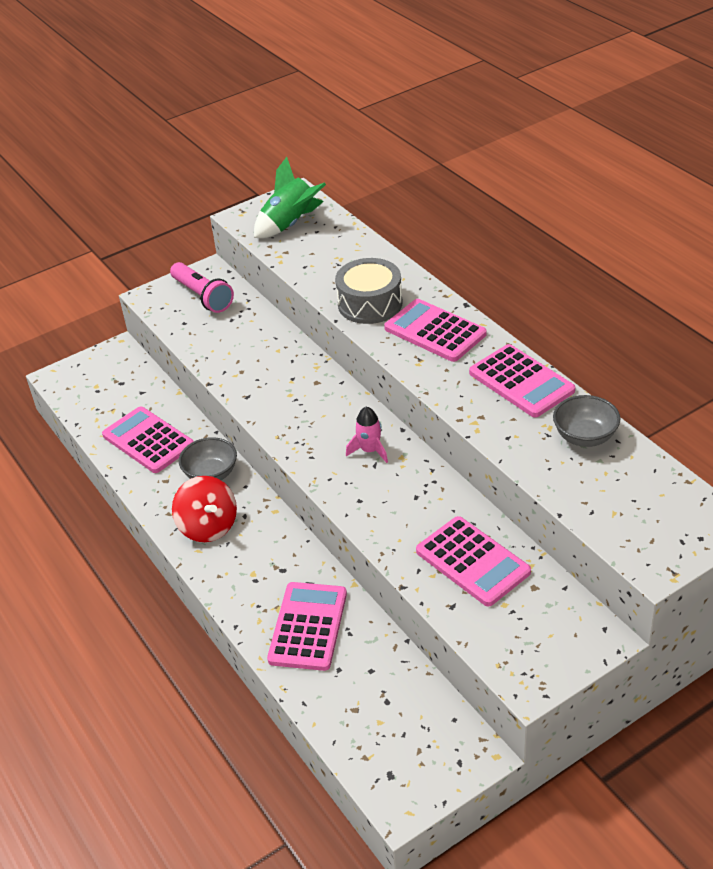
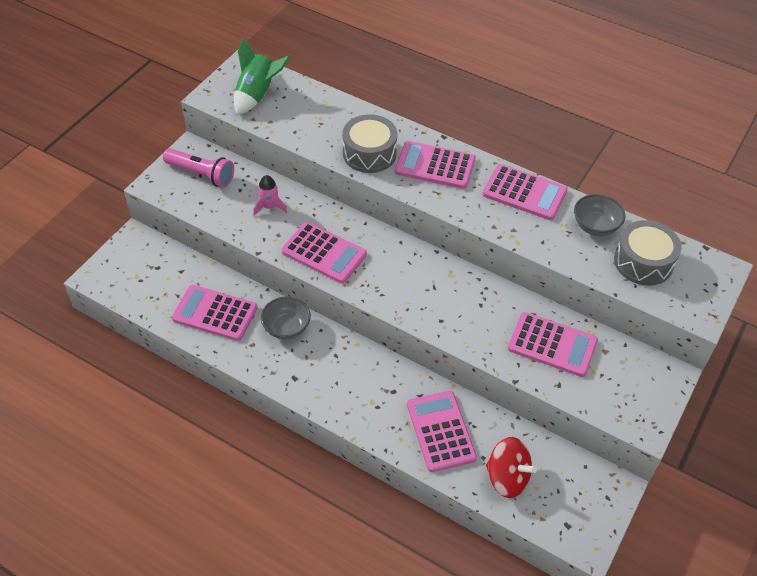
camera: 30 degrees left, 10 degrees up
(208, 526) = (312, 373): red spinning top -> red spinning top (507, 477)
(277, 400) = (324, 253): none -> pink calculator
(370, 450) = (423, 276): pink rocket -> pink rocket (269, 207)
(620, 489) = (643, 262): none -> grey drum

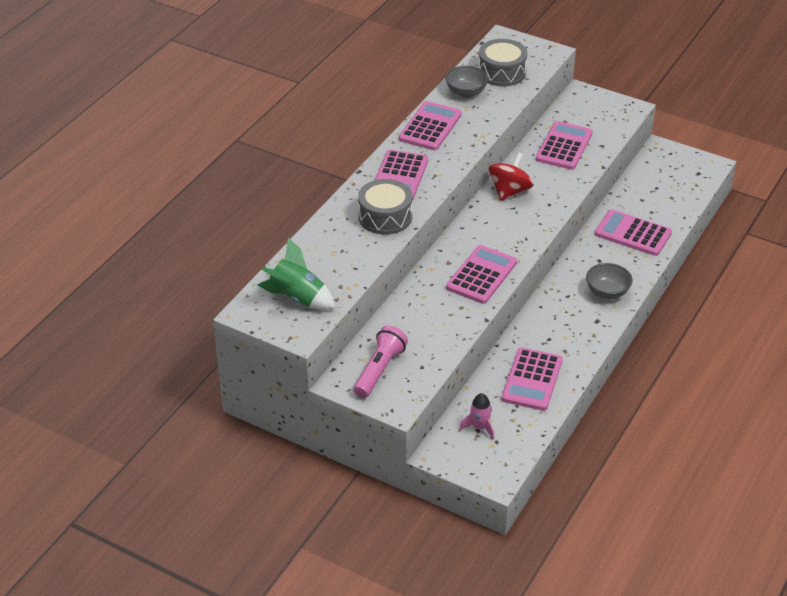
camera: 90 degrees left, 10 degrees down
(269, 207) = (424, 315): pink rocket -> pink rocket (479, 427)
(286, 328) = (542, 329): grey bowl -> grey bowl (607, 292)
(440, 431) = (633, 234): pink calculator -> pink calculator turned 45 degrees clockwise
(507, 477) = (666, 200): red spinning top -> red spinning top (510, 191)

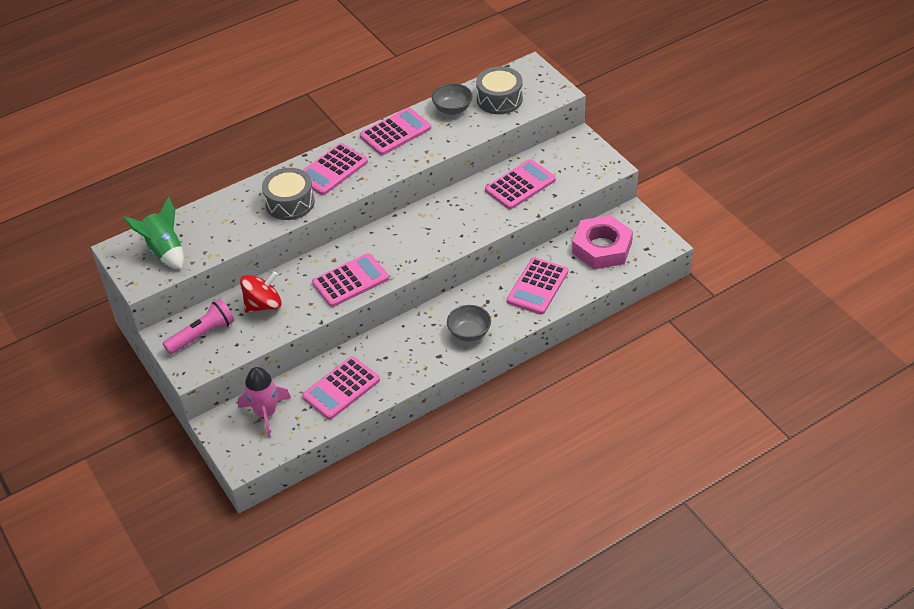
camera: 30 degrees right, 5 degrees up
(479, 427) = (266, 413): pink rocket -> pink rocket, size x1.61
(510, 191) = (438, 212): red spinning top -> red spinning top (263, 305)
(633, 234) = (537, 286): pink calculator -> pink calculator turned 120 degrees counterclockwise
(660, 184) = (602, 247): none -> pink nut

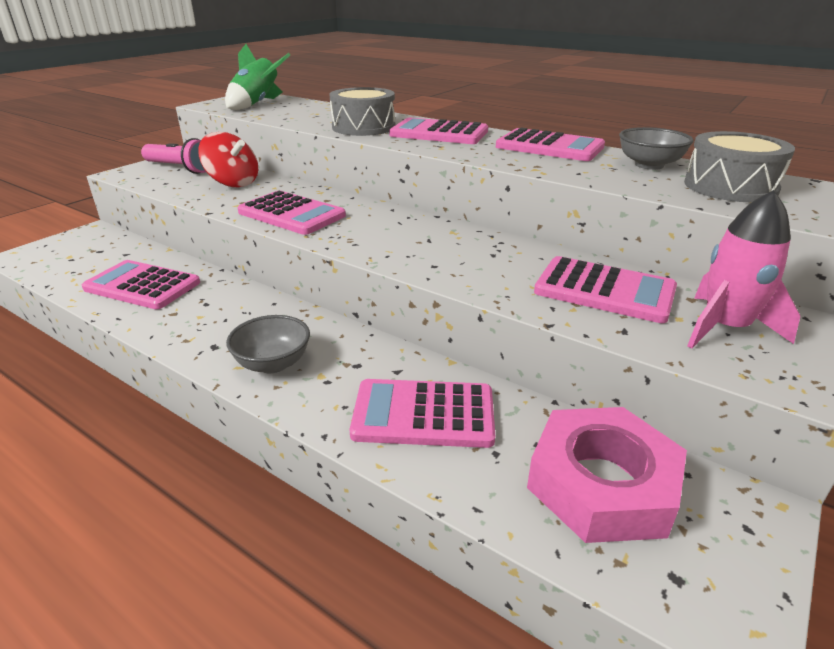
camera: 65 degrees right, 15 degrees down
(266, 413) = (102, 252): pink rocket -> pink rocket (725, 328)

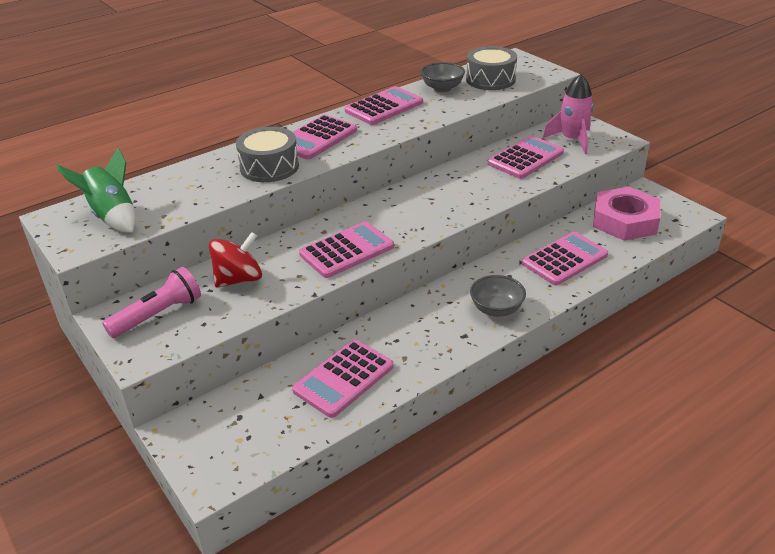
camera: 70 degrees left, 5 degrees up
(423, 414) = (564, 259): pink calculator -> pink calculator turned 150 degrees counterclockwise

